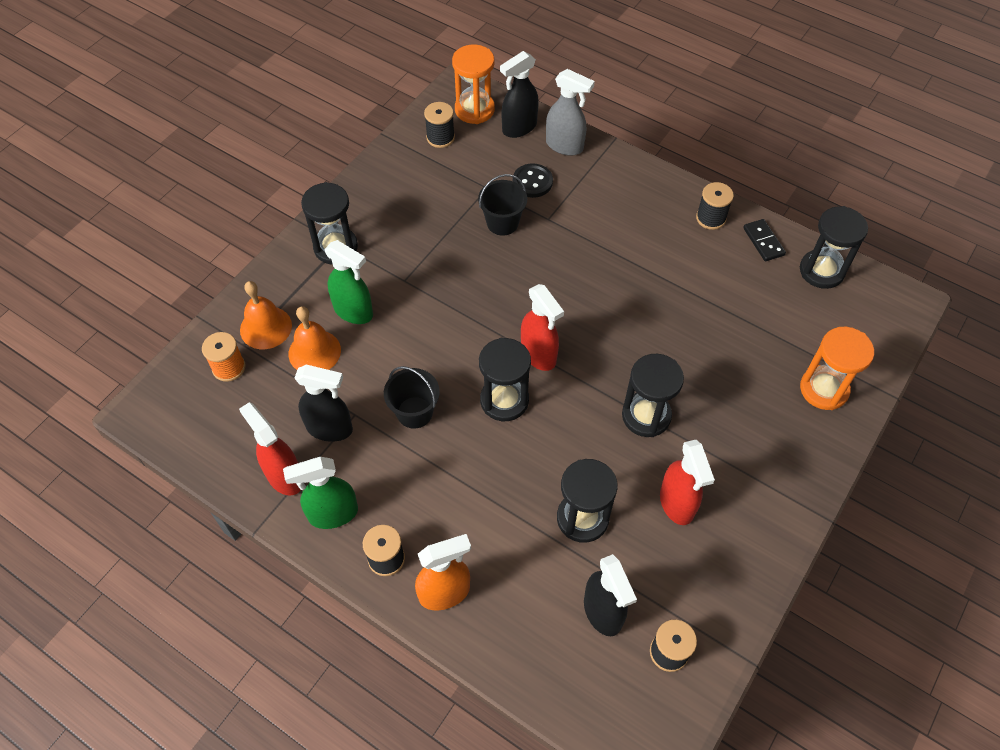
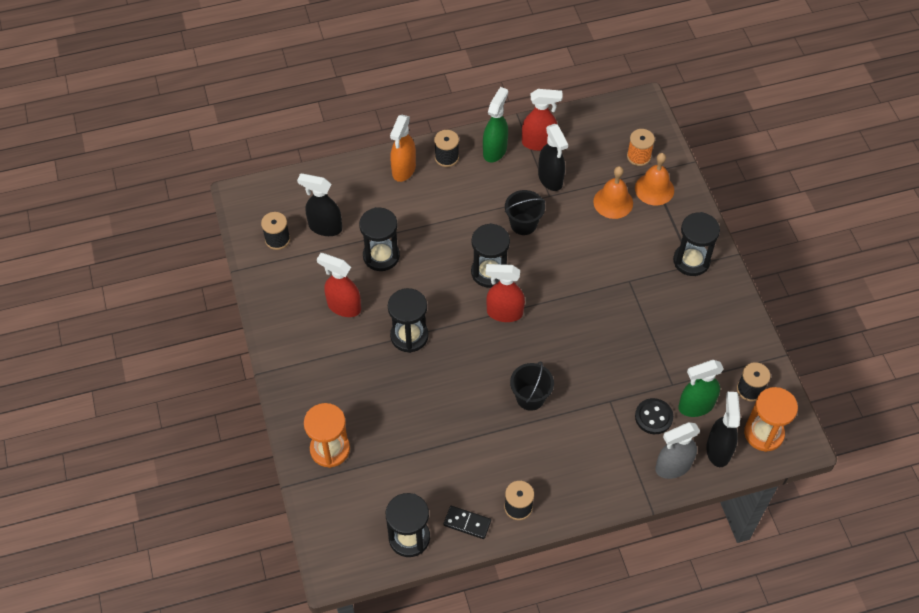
camera: 130 degrees right, 0 degrees up
(330, 428) = (550, 179): black spray bottle -> black spray bottle turned 75 degrees counterclockwise
(354, 311) = (627, 239): green spray bottle -> green spray bottle (695, 406)
(502, 223) = (630, 370): black bucket -> black bucket (530, 397)

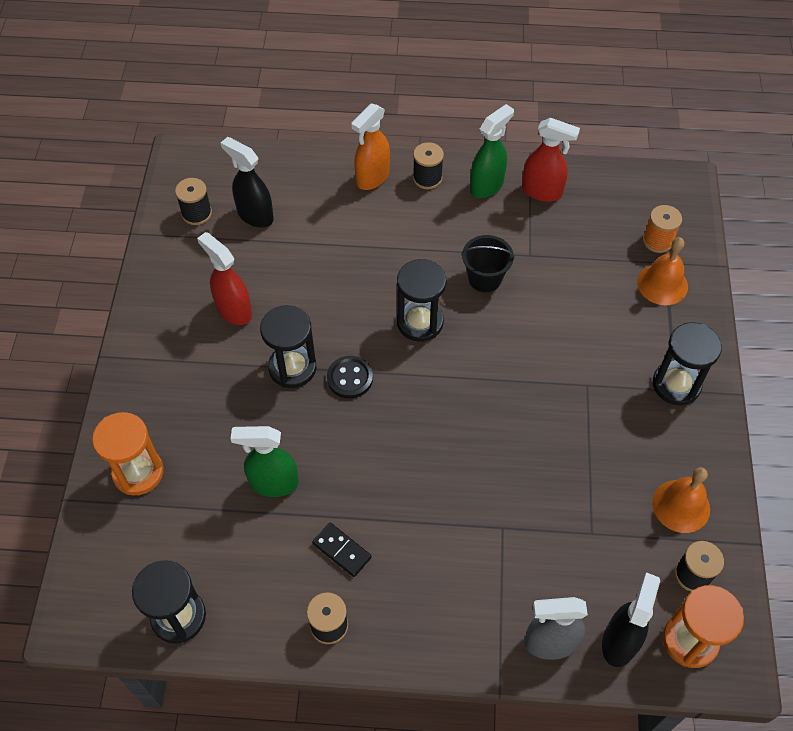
camera: 20 degrees right, 0 degrees up
(381, 256) = (302, 266): black hourglass -> none
(467, 523) = (257, 623): black domino -> black domino (342, 550)
(504, 313) = (417, 376): red spray bottle -> none
(530, 397) = (404, 490): black bucket -> none
(550, 179) = (539, 236): black spray bottle -> none
(613, 202) = (604, 285): orange bell -> orange bell (681, 506)
(653, 417) = (550, 567): black button -> black button (350, 378)
(695, 406) = (611, 572): green spray bottle -> green spray bottle (273, 483)

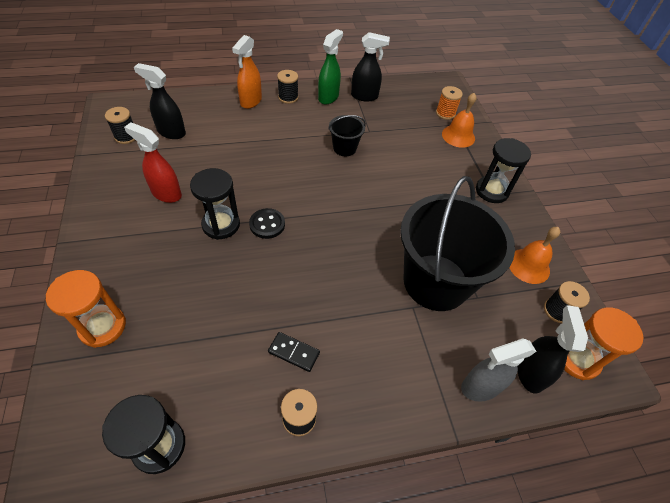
camera: 20 degrees left, 5 degrees down
(273, 483) = (224, 311): green spray bottle -> none
(420, 322) = (308, 180): black hourglass -> none
(542, 192) = (364, 96): red spray bottle -> black spray bottle
(543, 501) = (435, 282): none -> black bucket

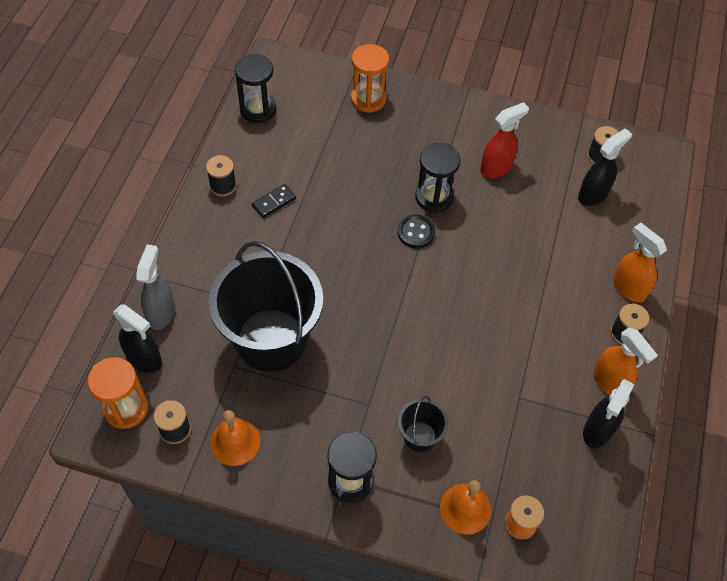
camera: 120 degrees right, 5 degrees up
(328, 97) = (610, 382): green spray bottle -> orange spray bottle
(344, 148) = (498, 352): black bucket -> black bucket (420, 436)

